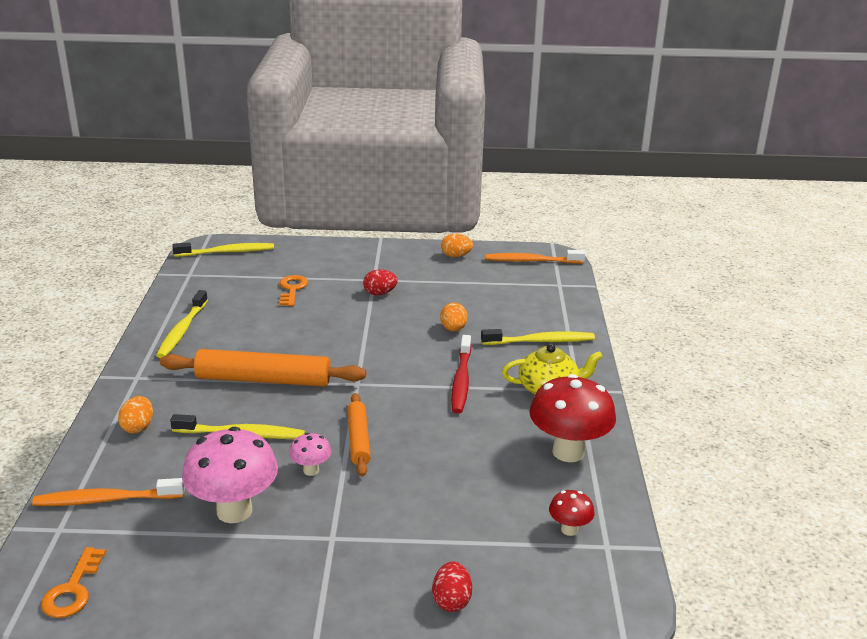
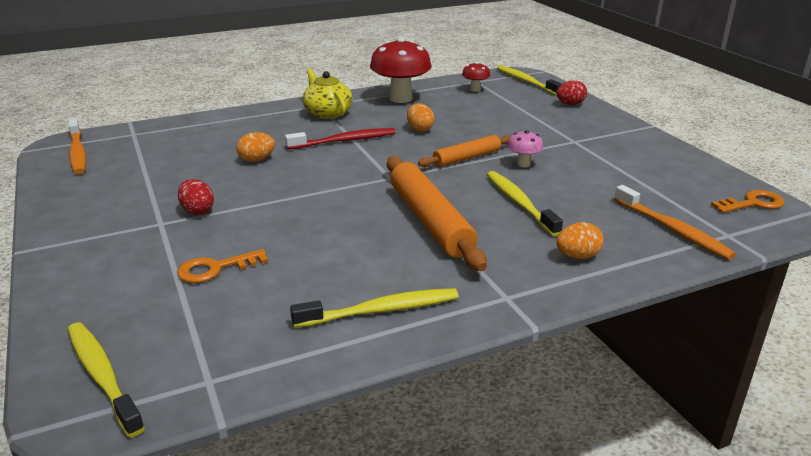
camera: 115 degrees left, 0 degrees up
(234, 511) = (602, 176): pink mushroom -> none
(456, 256) = (73, 191): orange egg -> orange egg (419, 129)
(540, 341) = (254, 125): yellow toothbrush -> yellow toothbrush (526, 81)

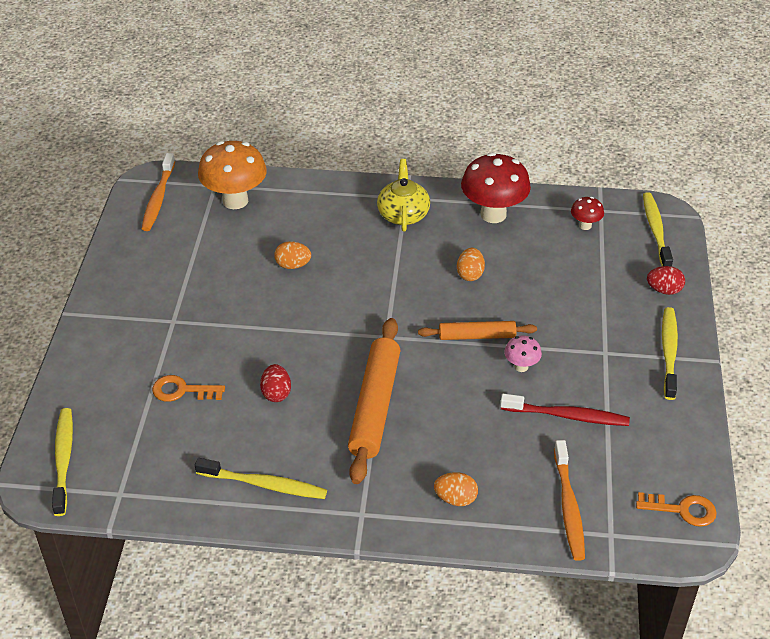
camera: 30 degrees right, 15 degrees up
(162, 138) = (235, 201): none -> orange mushroom
(197, 211) = (207, 317): red egg -> red egg (276, 393)
(344, 141) = (386, 266): red toothbrush -> red toothbrush (567, 416)
(519, 203) = (468, 417): yellow toothbrush -> yellow toothbrush (669, 352)

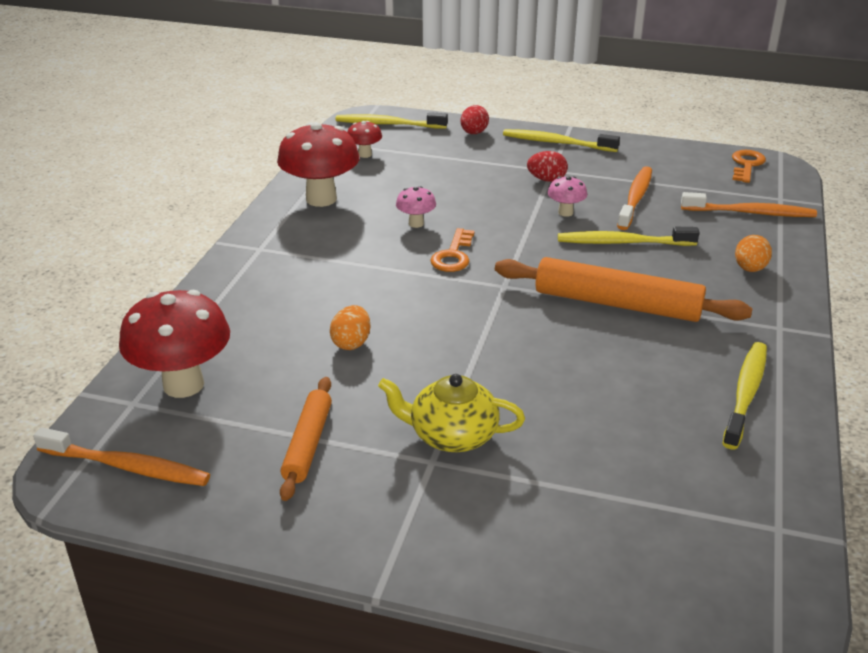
camera: 80 degrees left, 10 degrees down
(63, 460) = (719, 594): yellow toothbrush -> yellow toothbrush (623, 242)
(182, 390) = (579, 457): orange key -> orange key (453, 255)
(235, 201) = (183, 385): orange mushroom -> red mushroom
(276, 393) = (591, 374): red egg -> red egg (546, 180)
(403, 214) = (290, 253): yellow teapot -> yellow teapot (452, 435)
(470, 274) = (416, 223): orange egg -> pink mushroom
(477, 336) = (516, 231): orange rolling pin -> orange rolling pin (308, 444)
(567, 416) = (635, 198): red toothbrush -> orange toothbrush

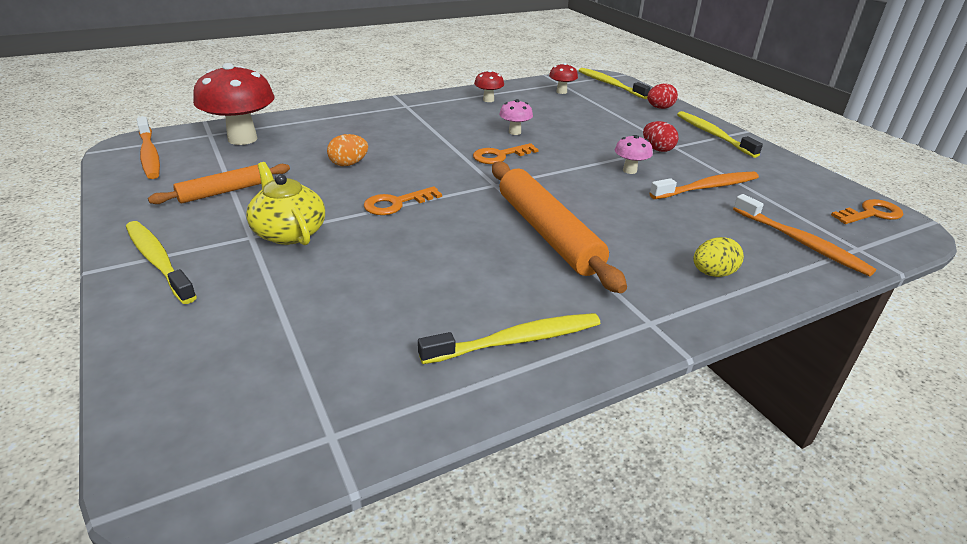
camera: 45 degrees right, 0 degrees up
(321, 199) = (488, 100): red mushroom -> red mushroom, size x0.48
(473, 352) = (396, 203): none -> orange key
(623, 242) = (635, 205): yellow toothbrush -> yellow toothbrush (158, 261)
(750, 269) = (712, 273): orange egg -> yellow egg

